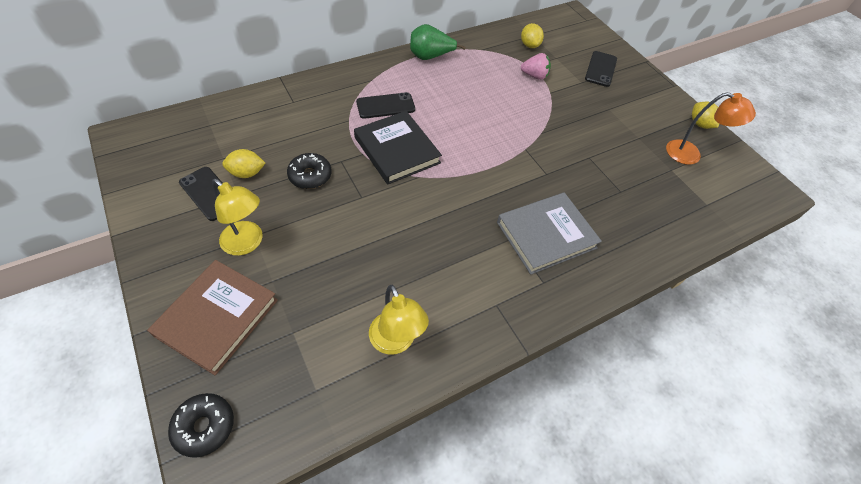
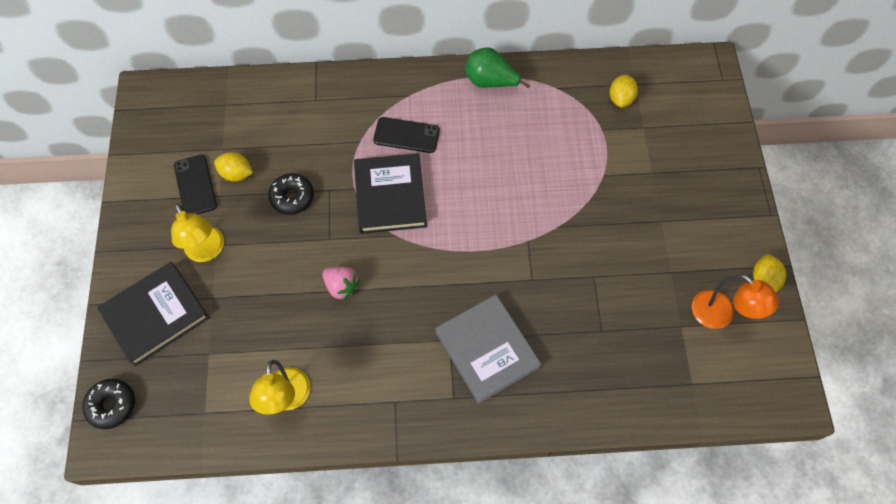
camera: 30 degrees right, 10 degrees up
(217, 317) = (155, 315): brown book -> black book
(534, 76) = (598, 146): pink strawberry -> pink strawberry (341, 286)
(546, 235) = (487, 350): grey book -> grey book turned 60 degrees clockwise
(601, 69) = (690, 161): black phone -> none

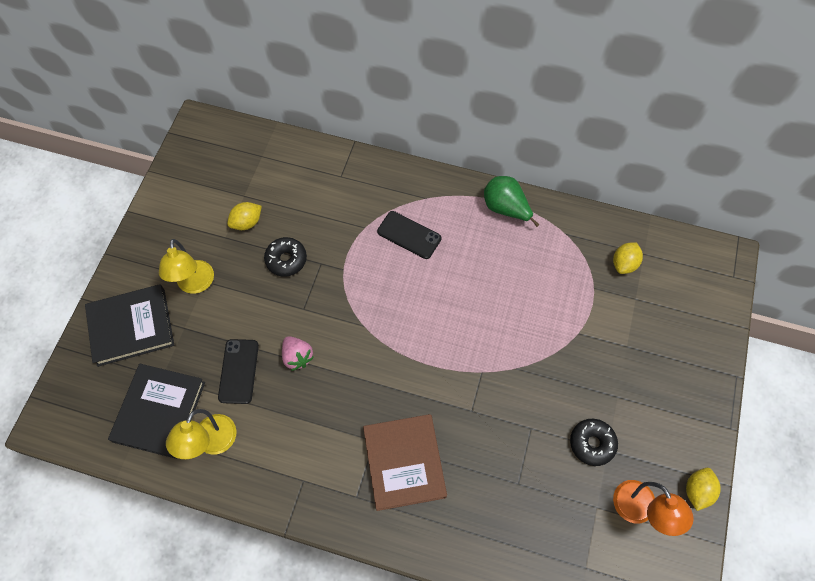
camera: 20 degrees right, 0 degrees up
(112, 405) = (66, 394): black donut -> black donut (592, 443)
(195, 185) = (208, 221): black phone -> black phone (238, 371)
(236, 174) = (247, 222): yellow lemon -> yellow lemon turned 75 degrees counterclockwise
(390, 196) = (372, 287): black book -> black book (159, 411)
(487, 350) = (404, 463): grey book -> brown book

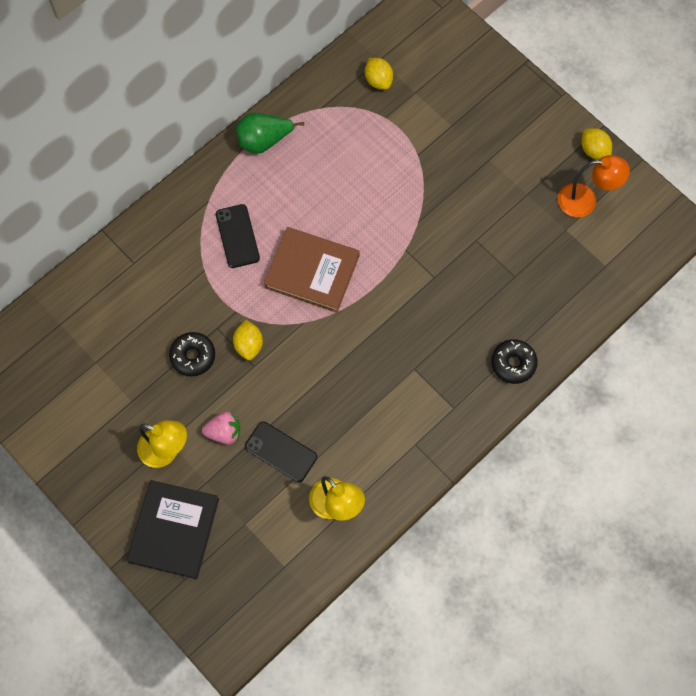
camera: 60 degrees left, 5 degrees up
(159, 411) = (278, 539): black book -> none
(247, 222) = (128, 373): yellow lemon -> yellow lemon (249, 345)
(297, 357) = (298, 394): pink strawberry -> pink strawberry (224, 432)
(404, 463) = (447, 354): brown book -> brown book (312, 271)
(409, 235) = (237, 236): black phone -> black phone turned 75 degrees counterclockwise
(592, 443) = (515, 202): black donut -> black donut (513, 364)

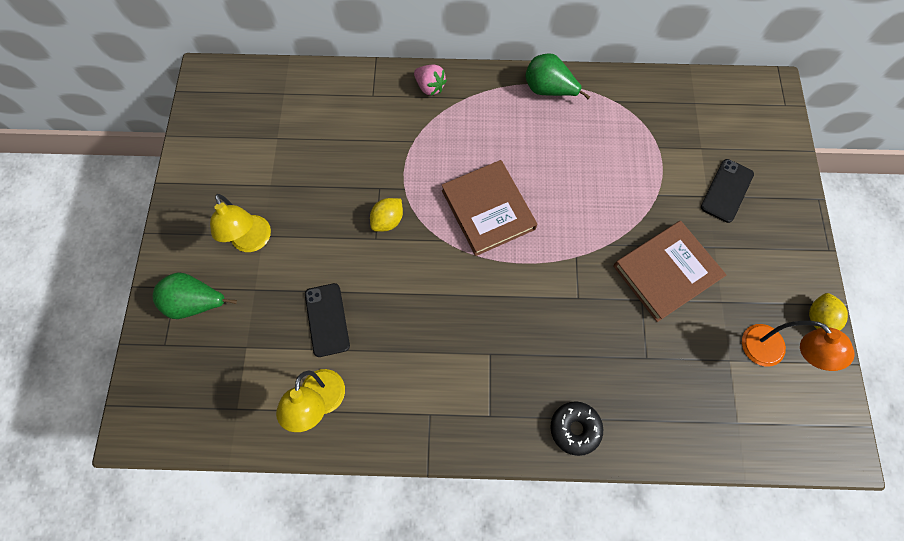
camera: 45 degrees right, 0 degrees up
(174, 530) = (197, 302): black book -> green pear
(193, 356) = (342, 193): black donut -> none
(224, 432) = (305, 266): pink strawberry -> pink strawberry (430, 87)
(237, 236) = (461, 138): black phone -> black phone (726, 190)
(378, 80) = (680, 117): yellow lemon -> none
(474, 206) = (666, 272): none -> brown book

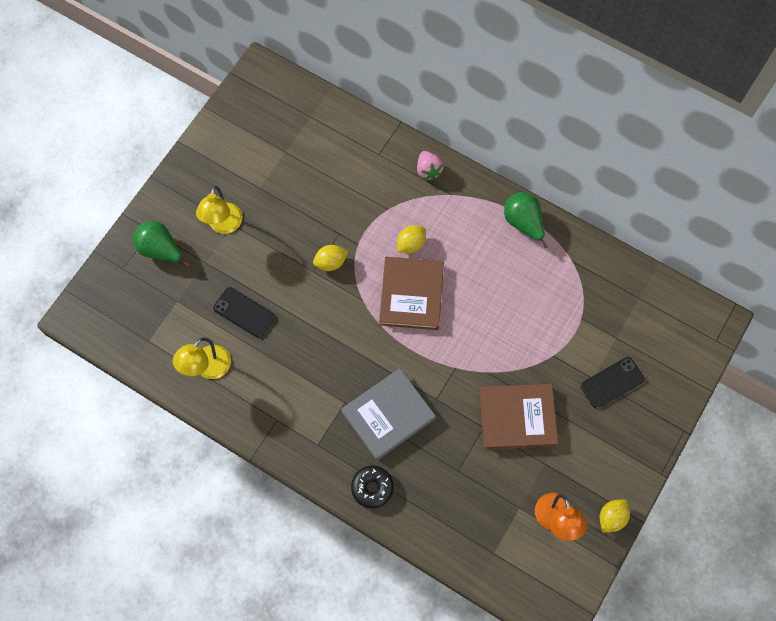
camera: 30 degrees right, 0 degrees up
(327, 319) = (244, 312): black phone -> black phone turned 75 degrees counterclockwise
(456, 162) = (410, 244): none -> yellow lemon
(542, 342) = (388, 415): none -> grey book

